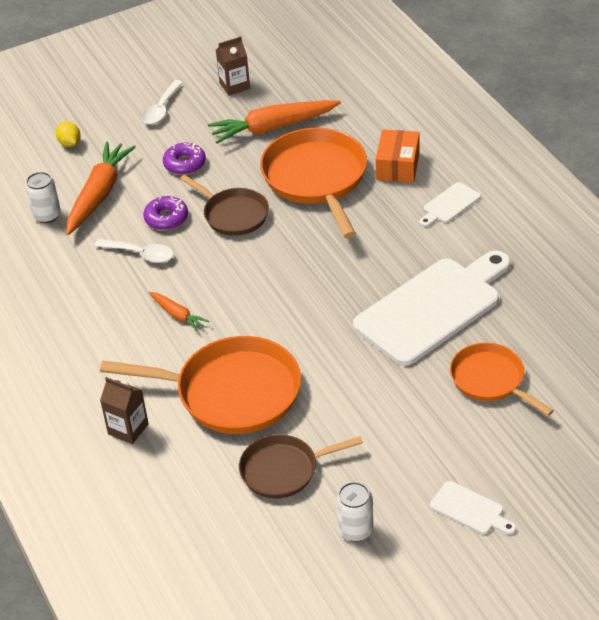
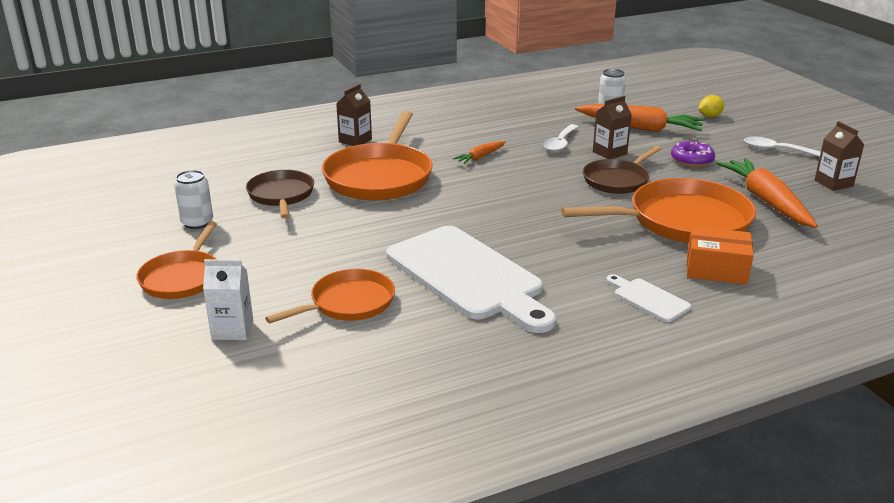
camera: 90 degrees right, 15 degrees down
(166, 218) = (609, 153): purple donut -> brown carton
(470, 510) = (182, 278): white cutting board -> orange pan
(547, 449) = (232, 330): none -> white carton

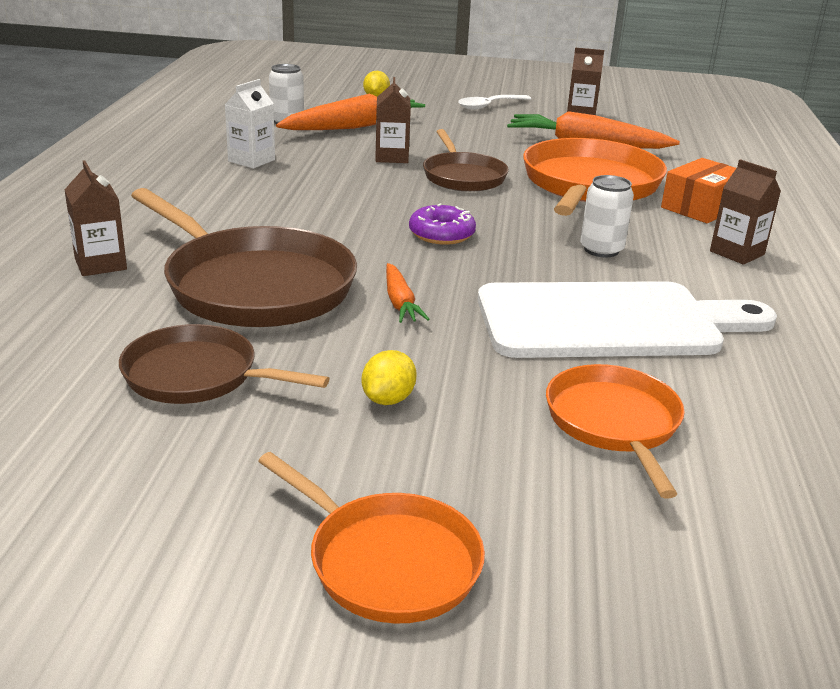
camera: 60 degrees left, 0 degrees up
(197, 223) = (184, 487): white can -> white can (601, 250)
(232, 330) = (621, 553): white carton -> white carton (251, 160)
(307, 241) = (388, 399): none -> yellow lemon
(380, 177) = (254, 286): orange pan -> brown pan
(480, 157) = (297, 213): orange carrot -> orange carrot (400, 302)
(560, 143) = (329, 167): white spoon -> none
(648, 299) = (737, 253): white cutting board -> brown carton
(692, 160) = (462, 136): purple donut -> purple donut (441, 234)

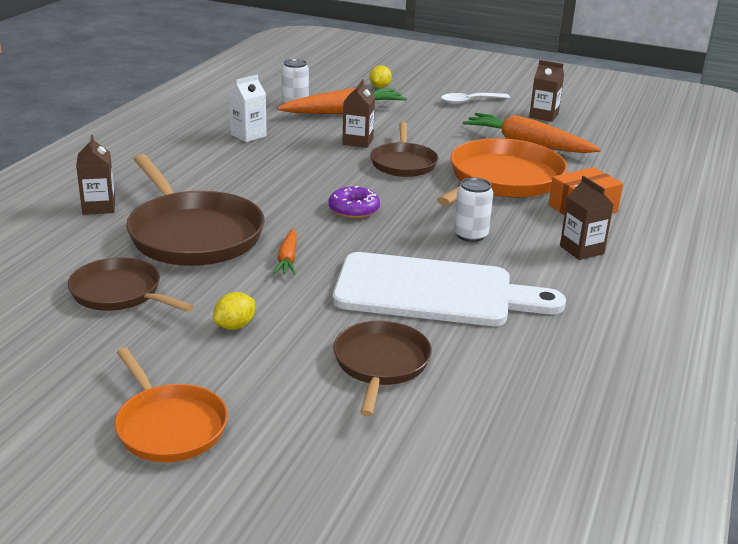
camera: 15 degrees right, 0 degrees up
(614, 423) = (380, 364): orange pan -> brown pan

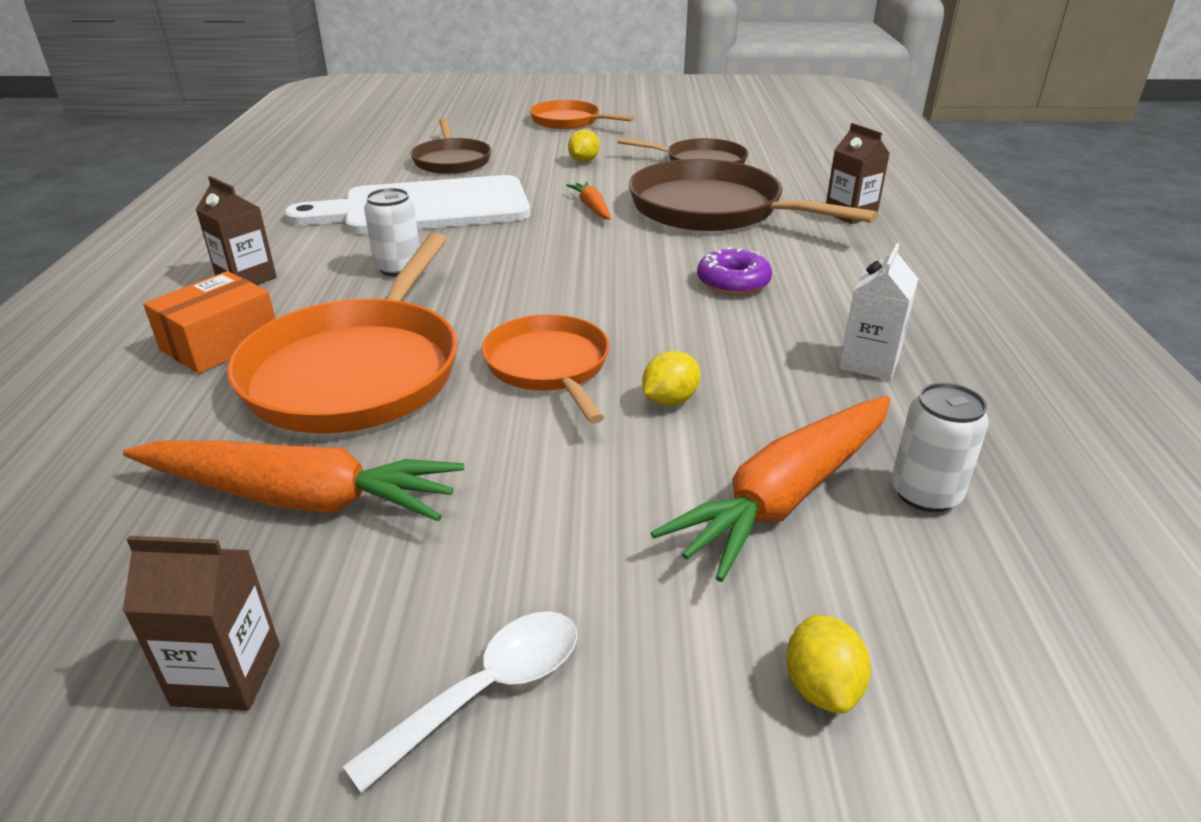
camera: 160 degrees right, 5 degrees up
(354, 209) = (567, 269): purple donut -> purple donut (733, 282)
(357, 141) = (669, 400): brown carton -> yellow lemon
(403, 163) = (549, 366): brown pan -> orange pan

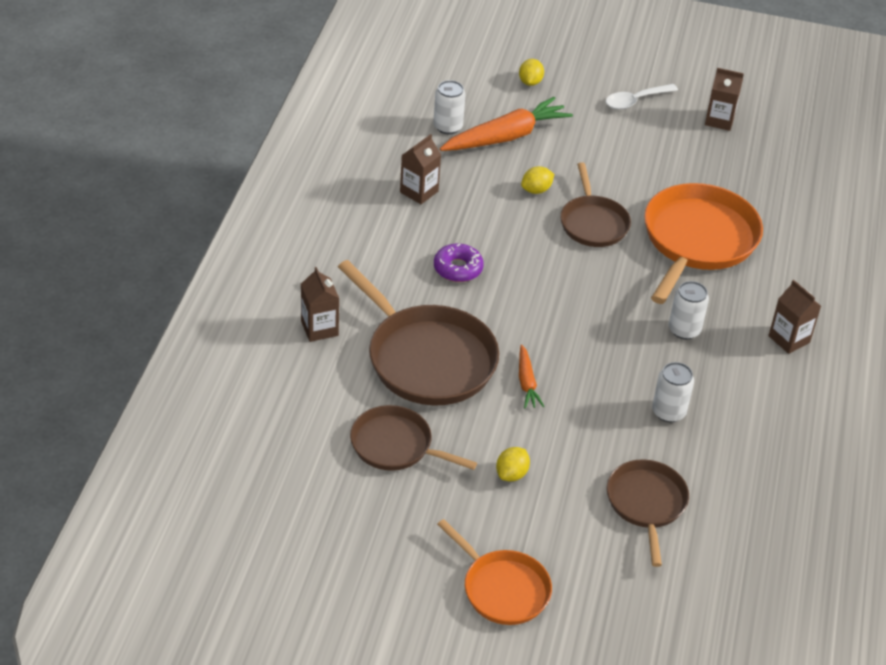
camera: 170 degrees left, 10 degrees up
(220, 343) = (782, 277): orange box -> none
(300, 498) = (710, 175): orange carrot -> none
(426, 208) = (668, 412): white cutting board -> white can
(549, 366) = (593, 223): orange pan -> brown pan
(869, 362) = (419, 192): white carton -> brown carton

